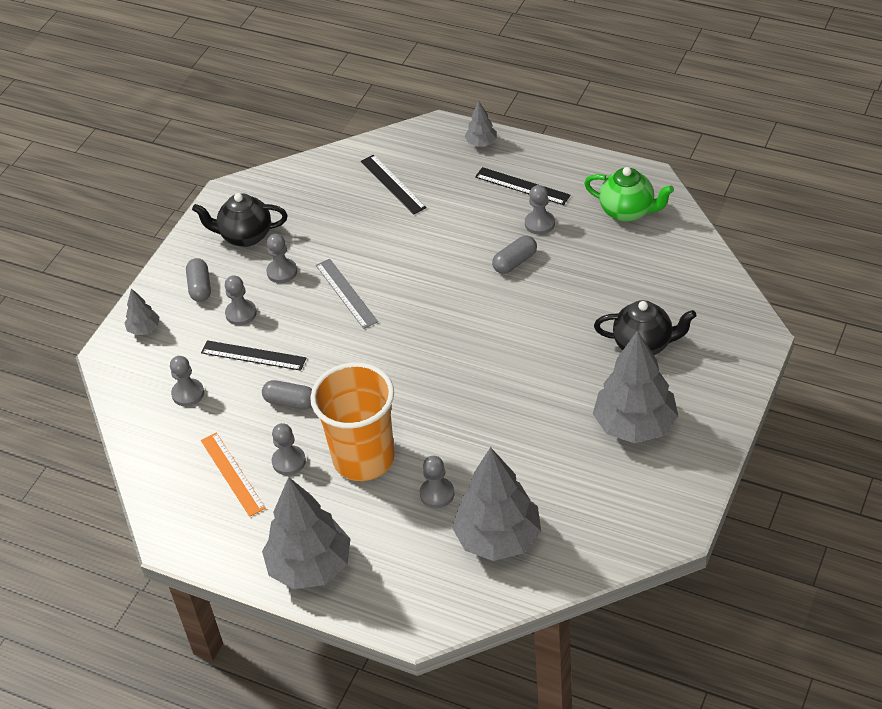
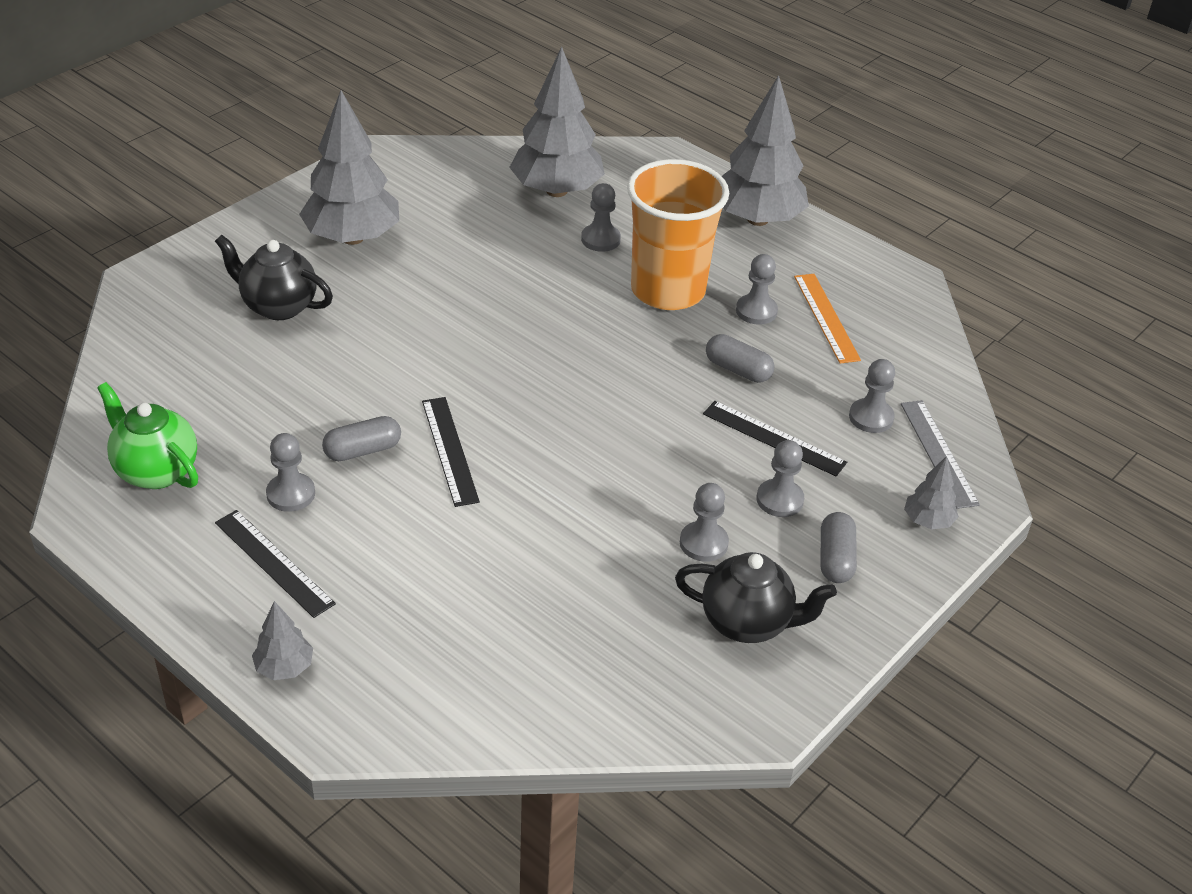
camera: 170 degrees left, 5 degrees down
(346, 293) = (618, 481): grey ruler -> grey ruler (938, 453)
(393, 184) = (473, 637): black ruler -> black ruler (450, 450)

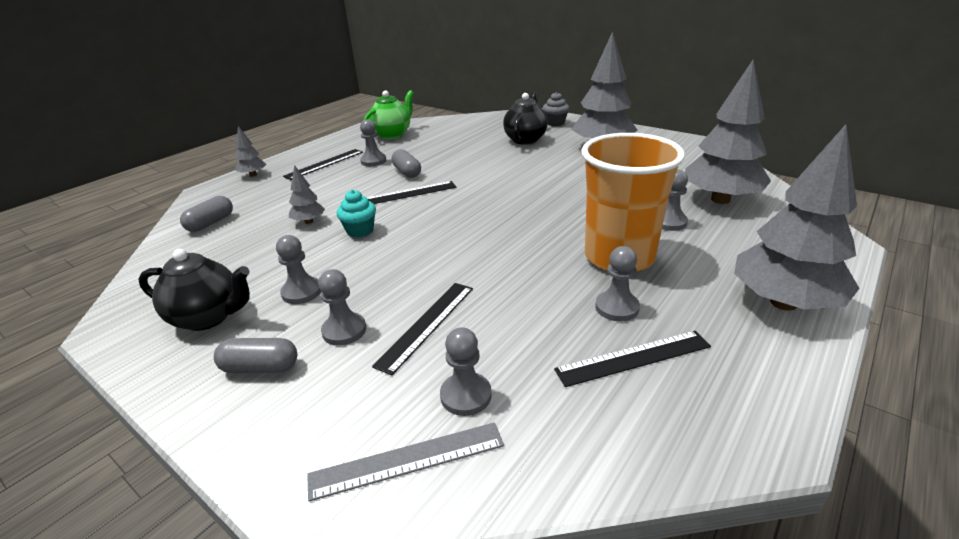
camera: 90 degrees right, 10 degrees down
(215, 263) = (555, 123): none -> grey cupcake
(558, 498) = (360, 231): none -> turquoise cupcake
(738, 370) = (520, 300): grey capsule -> grey capsule (210, 223)
(747, 623) = (209, 317): black teapot -> black teapot turned 90 degrees counterclockwise
(826, 317) = (633, 358): orange ruler -> black ruler
(927, 521) = (293, 444): grey tree -> grey tree (309, 221)

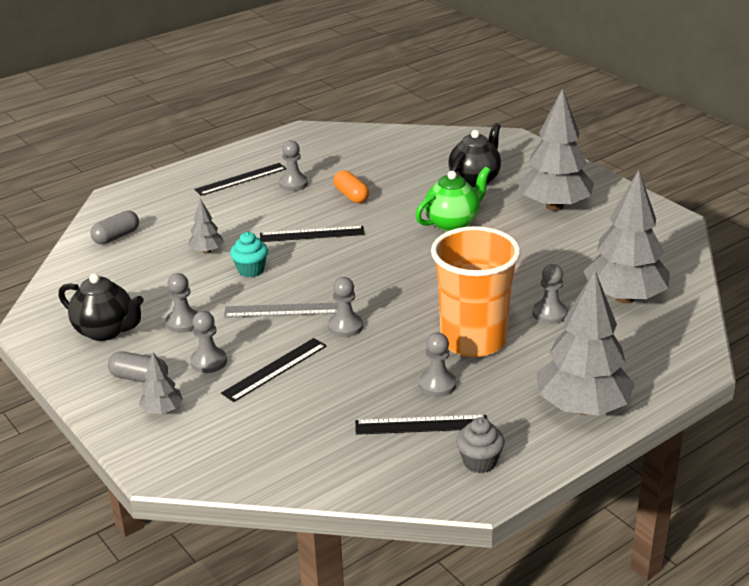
camera: 15 degrees right, 0 degrees up
(253, 175) = (165, 182): grey tree -> grey tree (162, 410)
(392, 135) = (328, 147): green teapot -> green teapot (452, 223)
(407, 172) = (322, 206): grey capsule -> none
(407, 460) = (224, 456): grey ruler -> grey ruler (282, 310)
(429, 162) = (351, 195): none -> orange capsule
(466, 395) = (281, 426): grey pawn -> grey pawn (345, 326)
(555, 123) = (526, 159): grey cupcake -> grey cupcake (479, 462)

